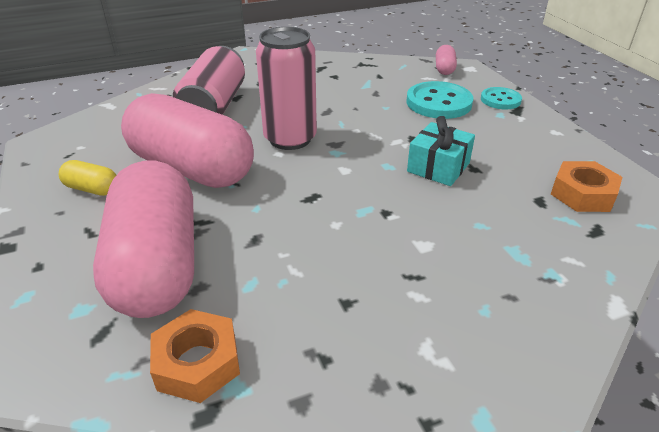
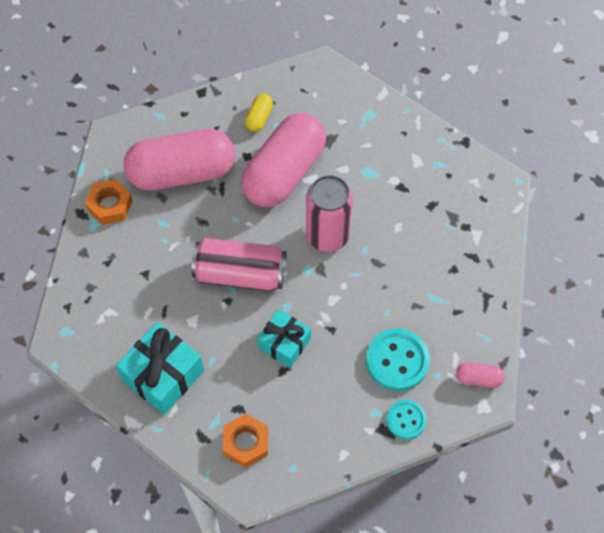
camera: 90 degrees right, 25 degrees up
(214, 106) = (382, 173): pink can -> pink can (240, 274)
(522, 273) = (163, 375): none -> turquoise gift

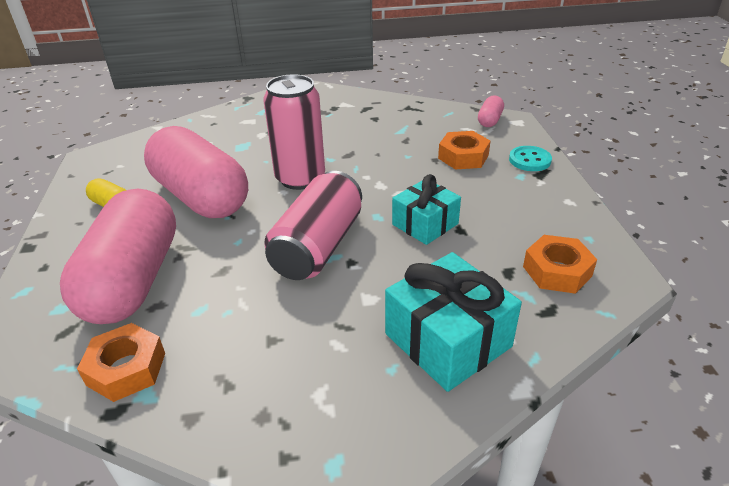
camera: 75 degrees left, 25 degrees down
(397, 360) = (463, 157): turquoise button -> orange nut

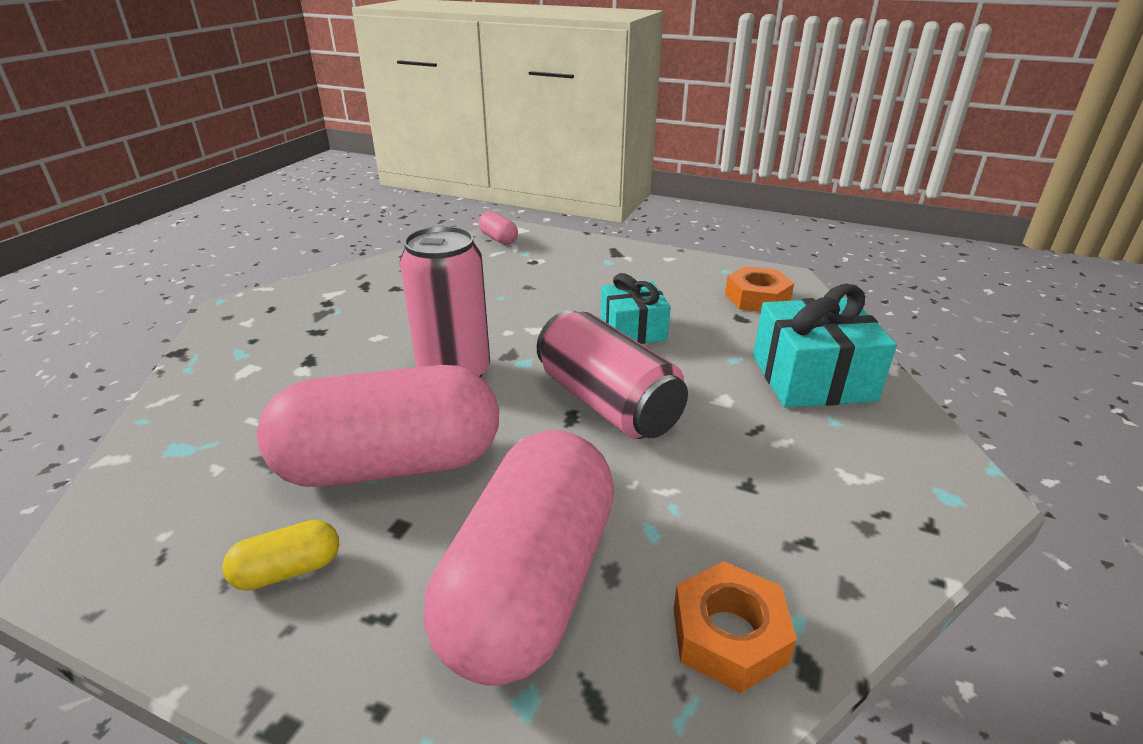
camera: 60 degrees left, 5 degrees down
(134, 280) = (531, 585): pink capsule -> pink capsule turned 75 degrees clockwise
(463, 157) = (543, 272): orange nut -> none
(529, 160) = (589, 248): turquoise button -> none

